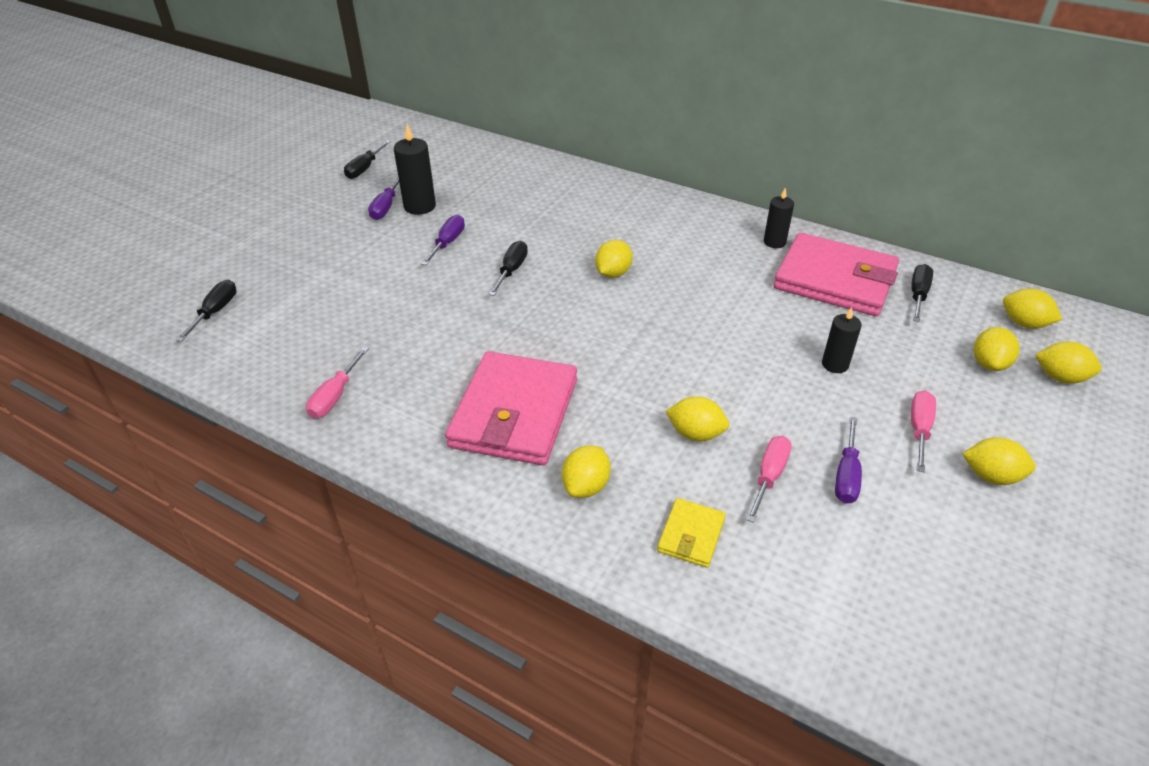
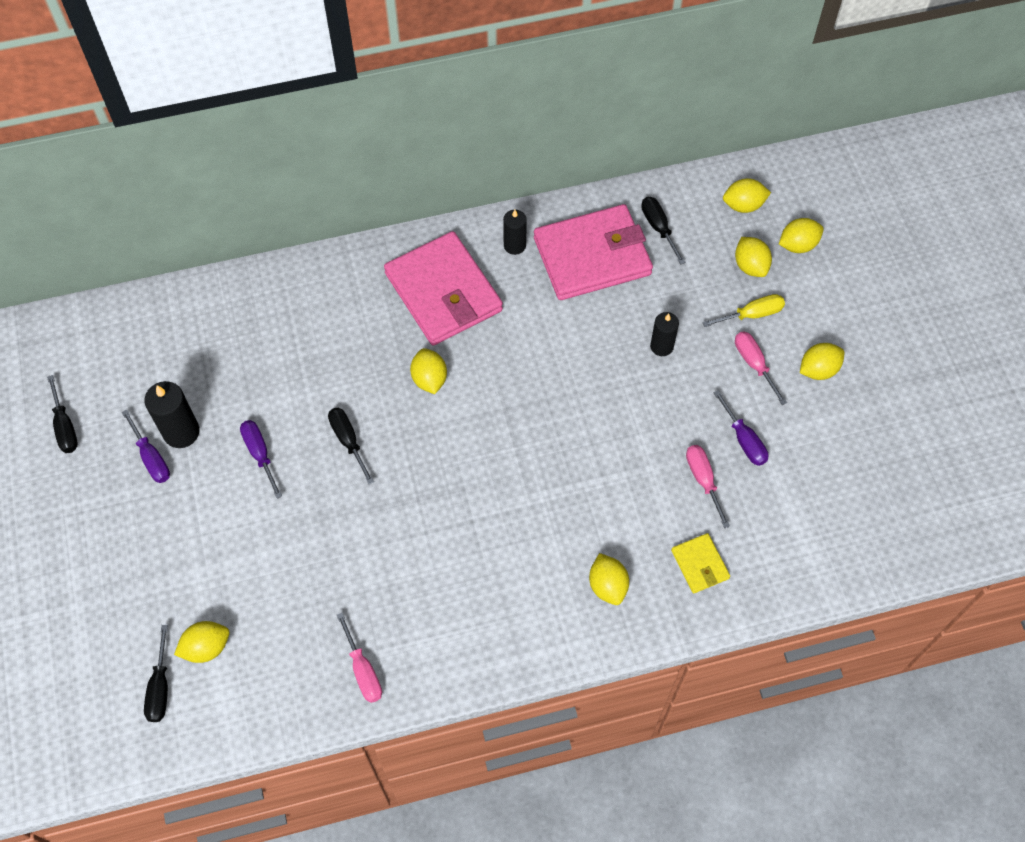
camera: 45 degrees left, 20 degrees up
(215, 312) = (160, 687): black screwdriver -> black screwdriver turned 150 degrees counterclockwise
(514, 413) = (502, 571): pink wallet -> pink wallet (443, 292)
(695, 433) = (631, 484): yellow lemon -> yellow lemon (206, 647)
(955, 395) = (752, 314): none -> yellow screwdriver

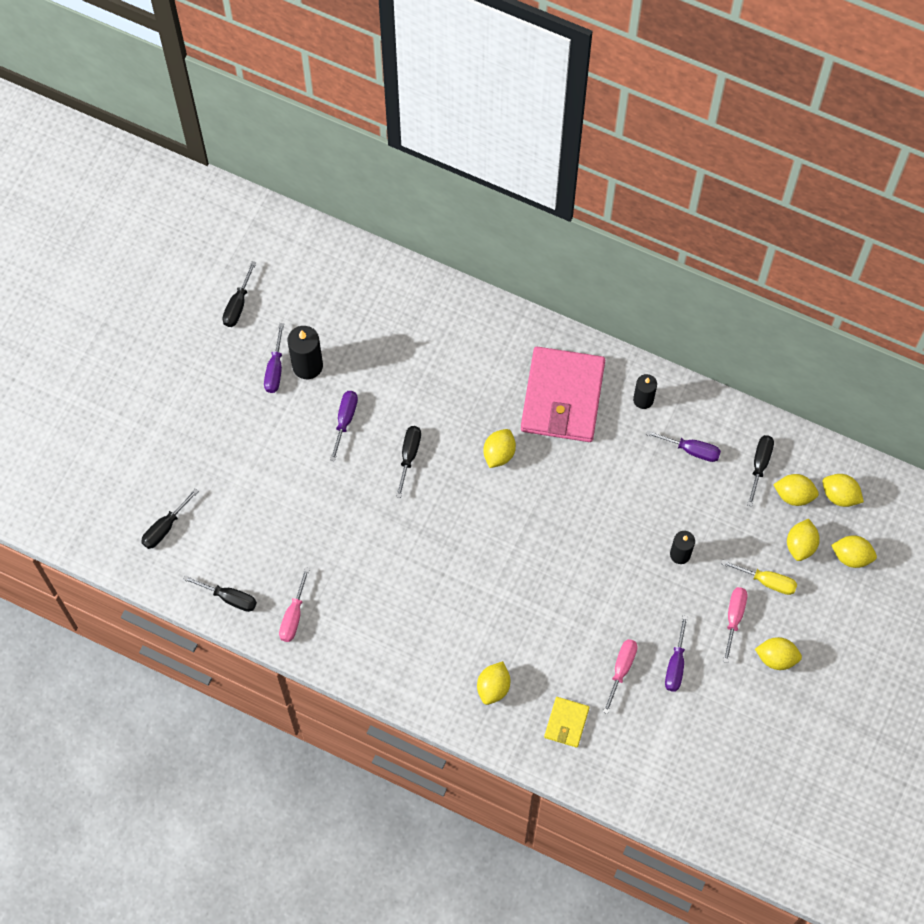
camera: 40 degrees right, 5 degrees up
(206, 647) = (211, 524): yellow lemon -> yellow lemon (794, 495)
(283, 704) = (229, 598): none -> black screwdriver
(592, 256) = (691, 450): pink wallet -> purple screwdriver

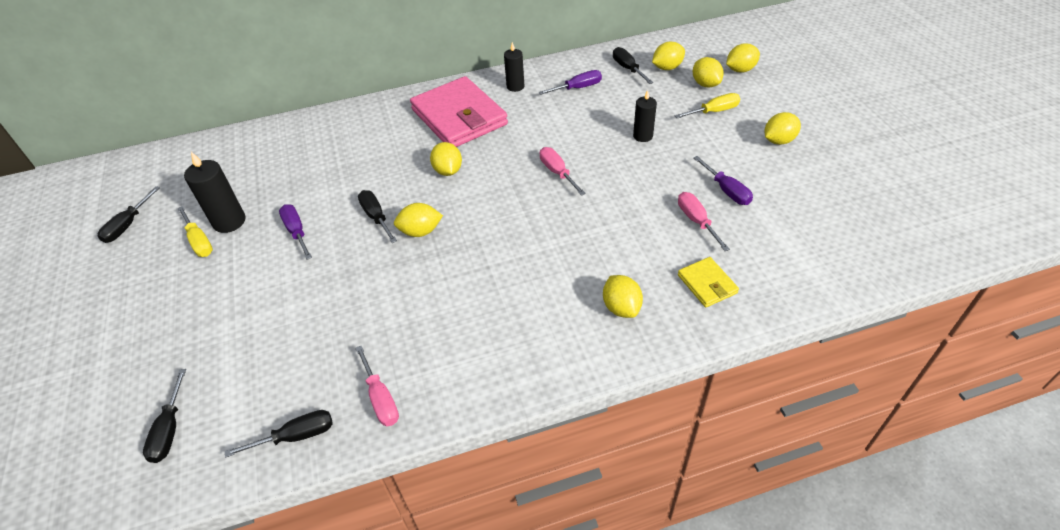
camera: 40 degrees left, 20 degrees down
(238, 305) = (128, 225): black screwdriver -> black screwdriver turned 45 degrees clockwise
(275, 369) = (199, 241): purple screwdriver -> yellow screwdriver
(734, 618) = (723, 141): pink screwdriver -> pink screwdriver (557, 172)
(840, 495) = (692, 52): yellow lemon -> yellow lemon (420, 231)

